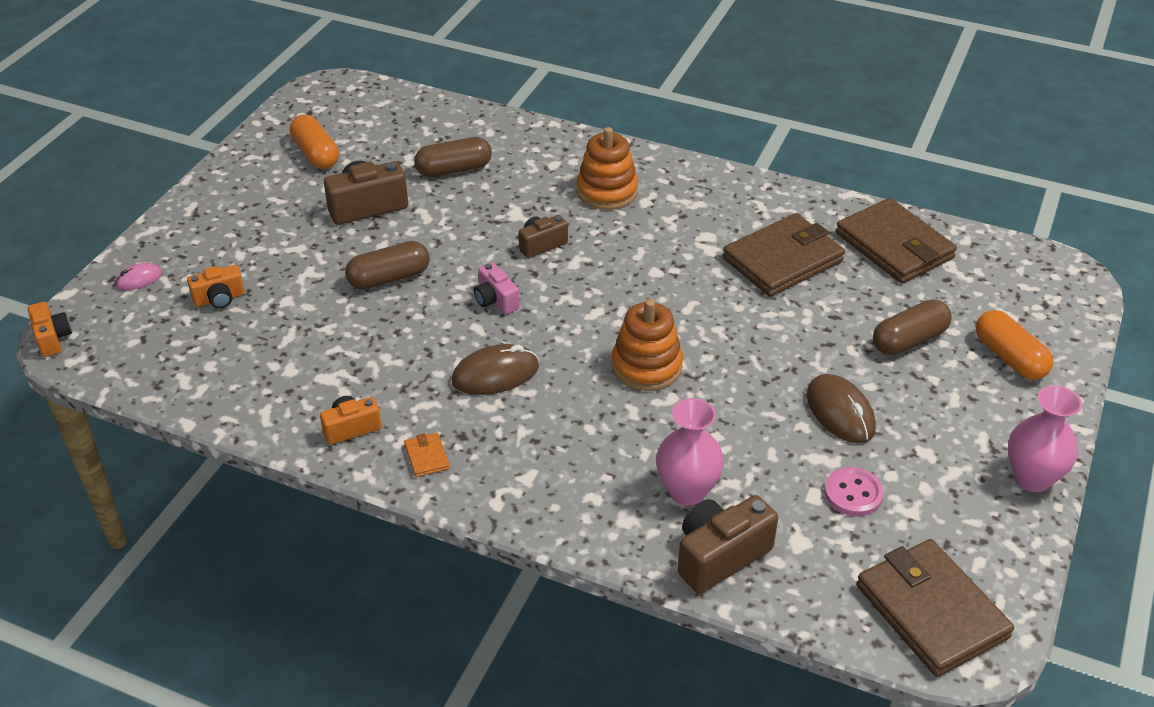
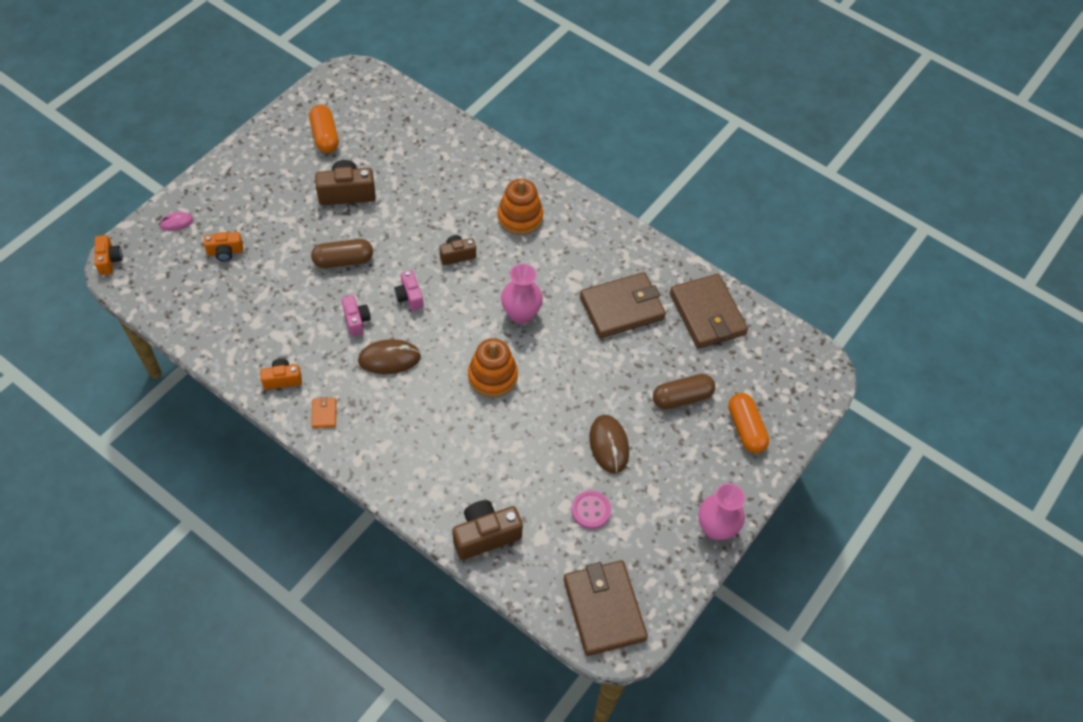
camera: 10 degrees right, 15 degrees up
(432, 340) = (356, 320): none -> pink camera
(454, 169) = (418, 172): brown capsule -> none
(687, 491) = (483, 481): pink vase -> pink vase (521, 314)

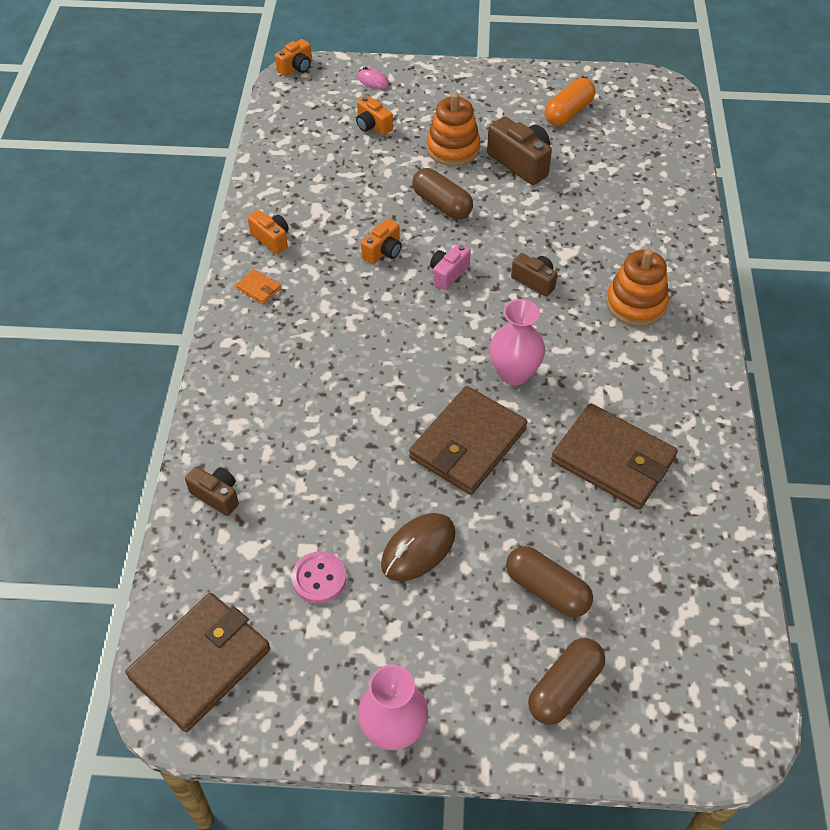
camera: 60 degrees right, 5 degrees down
(324, 414) = (258, 288): orange wallet -> orange wallet turned 75 degrees clockwise
(356, 320) = (383, 251): pink camera -> orange camera
(389, 358) = (362, 300): brown mouse -> none
(485, 535) = (216, 496): brown camera -> brown camera, size x0.61
(492, 376) = (415, 393): orange stacking toy -> orange stacking toy (453, 149)
(707, 314) = (691, 552): brown wallet -> brown wallet (467, 443)
(746, 429) = (564, 688): orange capsule -> brown capsule

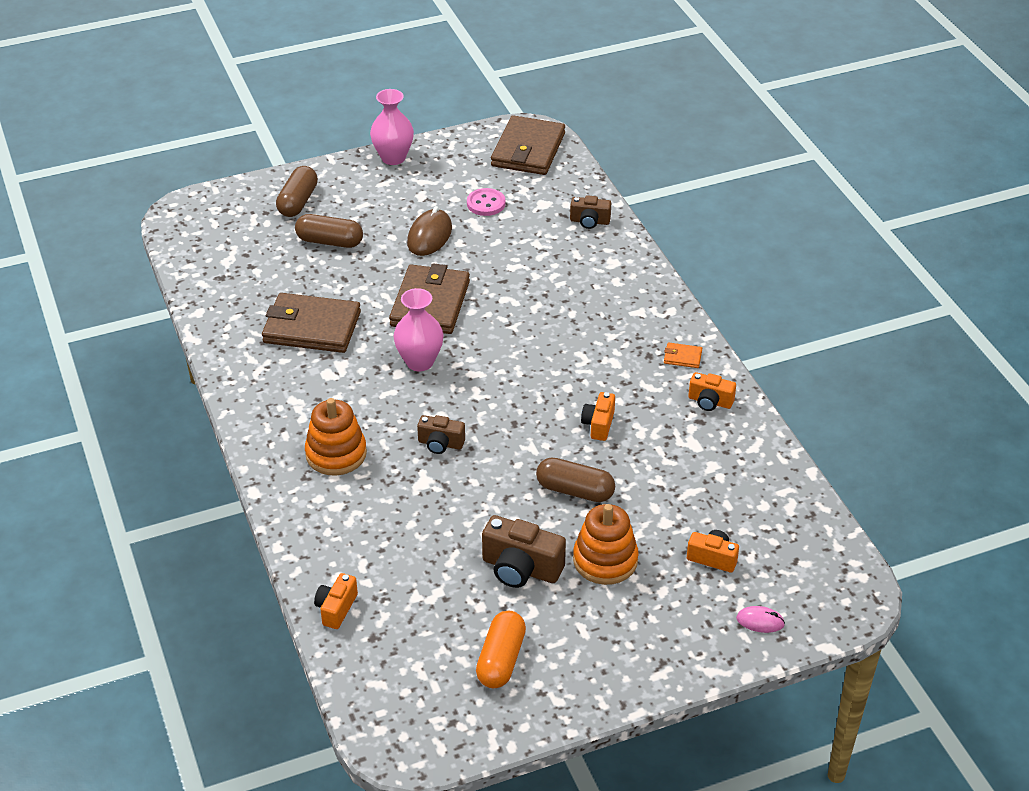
camera: 155 degrees right, 10 degrees down
(296, 67) = (864, 607): orange camera -> orange camera (336, 609)
(448, 274) = (525, 424): pink camera -> none

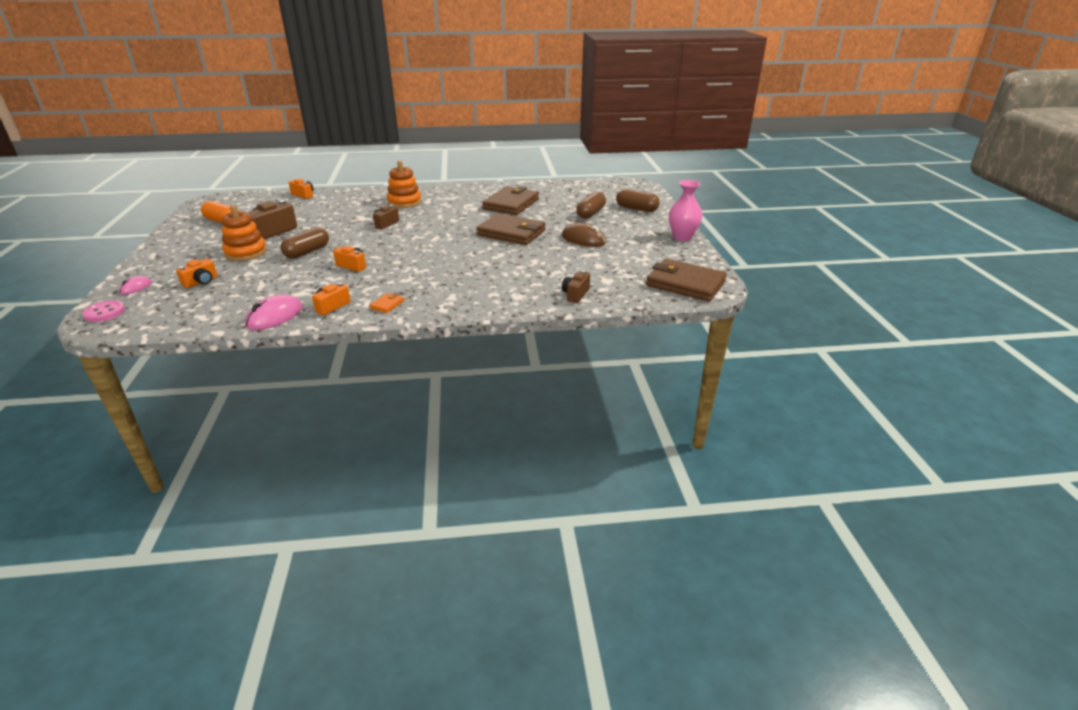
camera: 105 degrees right, 10 degrees down
(419, 362) = (459, 225): pink vase -> none
(486, 203) = (615, 260): pink button -> pink button (104, 312)
(756, 440) = (275, 316): none -> pink mouse

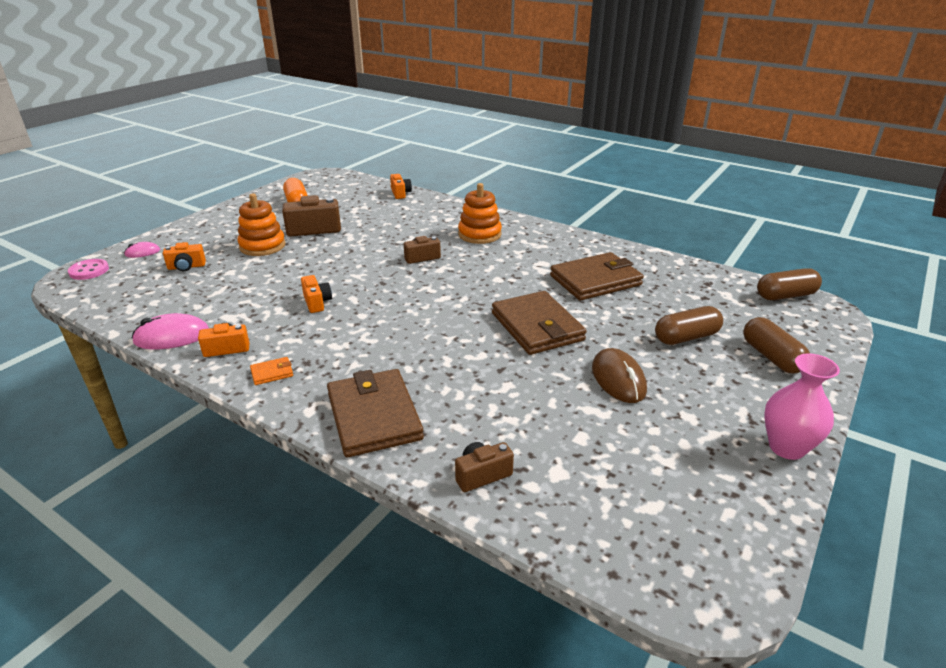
camera: 40 degrees right, 0 degrees up
(307, 252) = (307, 266): brown capsule -> brown capsule (785, 295)
(685, 284) = (674, 551): brown wallet -> brown wallet (374, 416)

